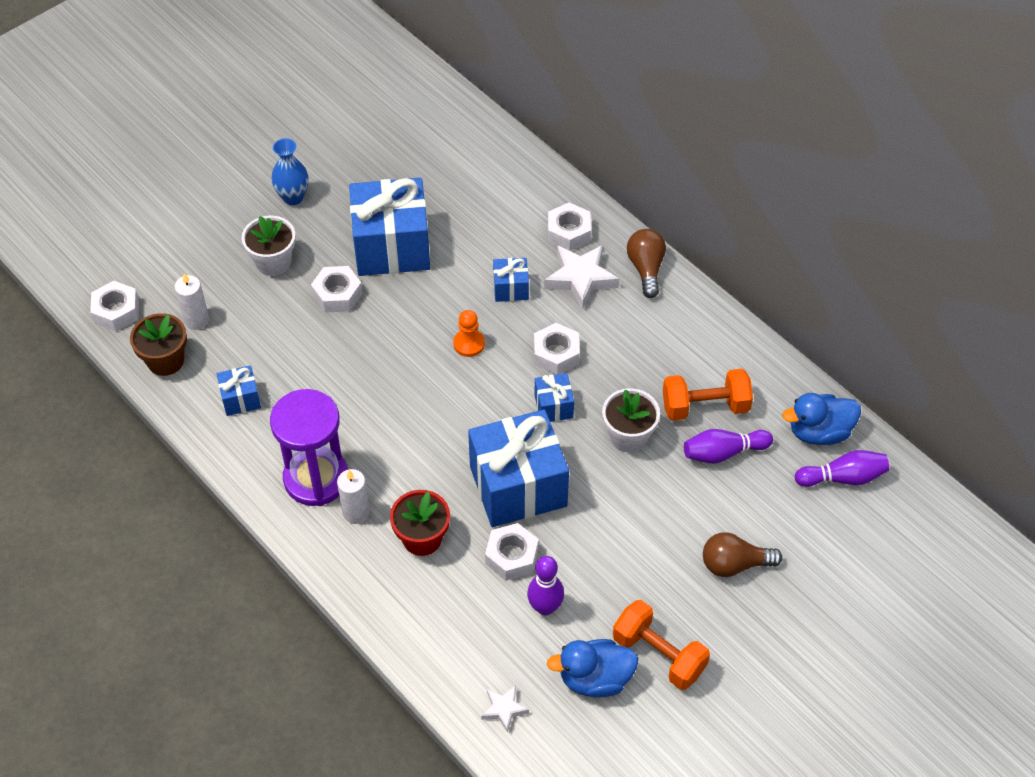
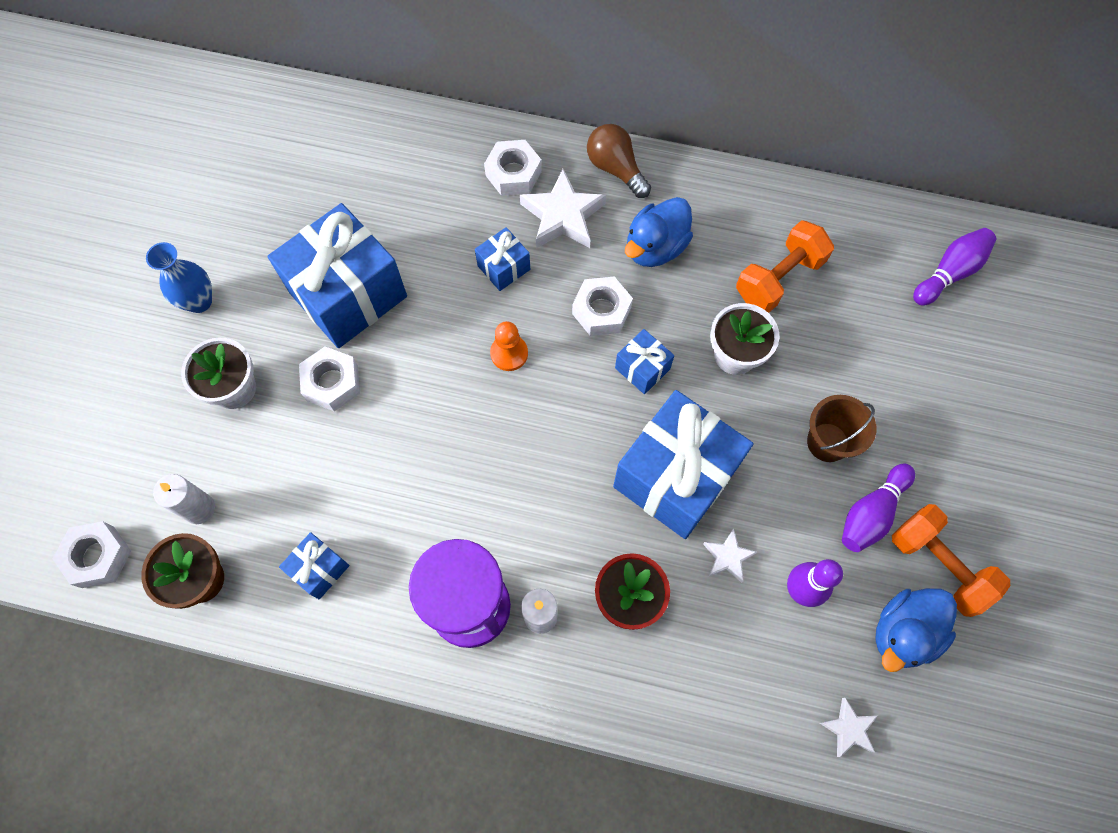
camera: 35 degrees left, 15 degrees up
(511, 556) = (728, 557): white nut -> white star
(647, 530) = (827, 442): none -> brown bucket
(659, 655) = (938, 565): orange dumbbell -> orange dumbbell turned 45 degrees clockwise
(723, 452) = (831, 315): purple bowling pin -> purple bowling pin (871, 513)
(734, 564) = (929, 423): brown light bulb -> none
(819, 432) = (895, 240): blue duck -> blue duck (655, 247)

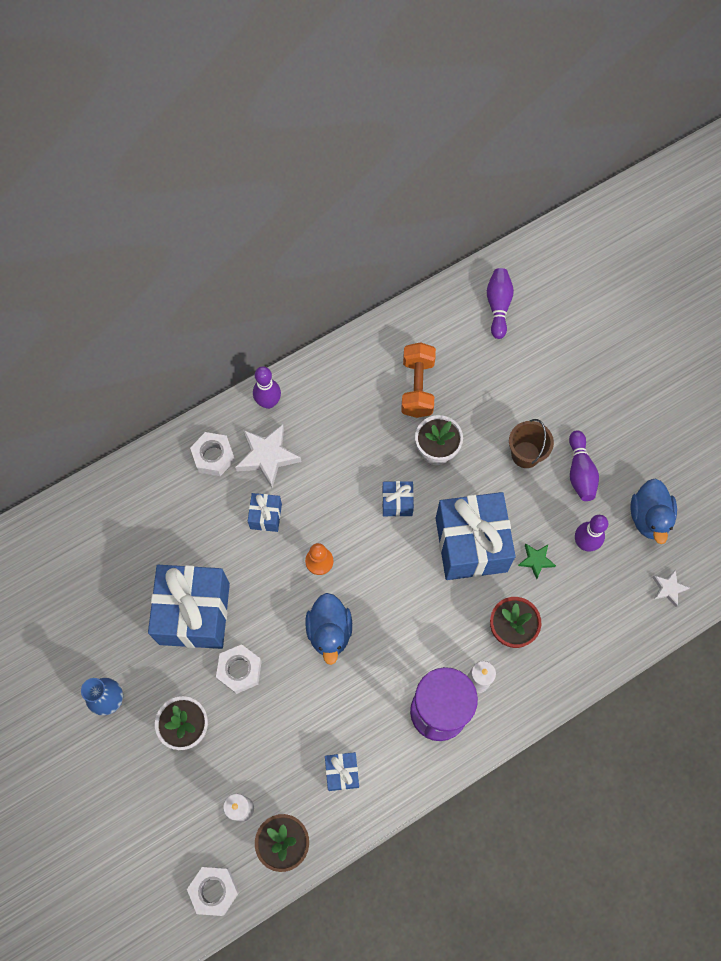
camera: 45 degrees left, 0 degrees up
(601, 311) = (344, 491): white nut -> none
(616, 169) = (268, 402): brown light bulb -> purple bowling pin
(655, 247) = (336, 429): blue duck -> blue duck (329, 631)
(728, 557) = (536, 560): white star -> green star
(938, 565) = (633, 468): orange dumbbell -> none

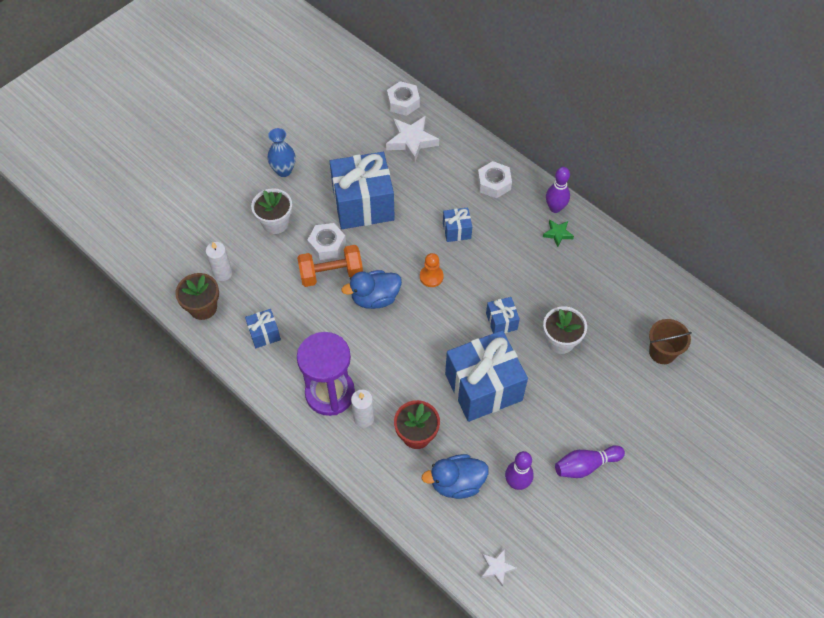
camera: 75 degrees right, 10 degrees down
(214, 890) = (160, 271): white nut -> white nut (403, 102)
(267, 456) = (507, 219): white star -> white star (411, 141)
(417, 387) = (614, 313): orange dumbbell -> orange dumbbell (331, 274)
(498, 306) = (724, 361): purple bowling pin -> none
(525, 454) = (584, 414): brown bucket -> brown bucket (662, 352)
(536, 560) = (486, 444): green star -> green star (557, 234)
(649, 517) = (562, 537): blue duck -> blue duck (457, 483)

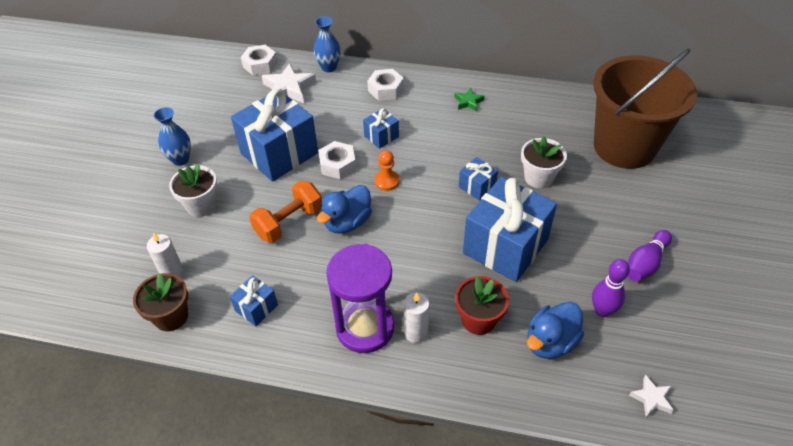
camera: 30 degrees left, 10 degrees down
(327, 245) = (267, 200): white nut -> white nut (337, 165)
(460, 134) = (329, 67): none -> blue vase
(555, 208) = (451, 85): purple bowling pin -> none
(662, 352) = (624, 147): brown bucket -> brown bucket, size x2.34

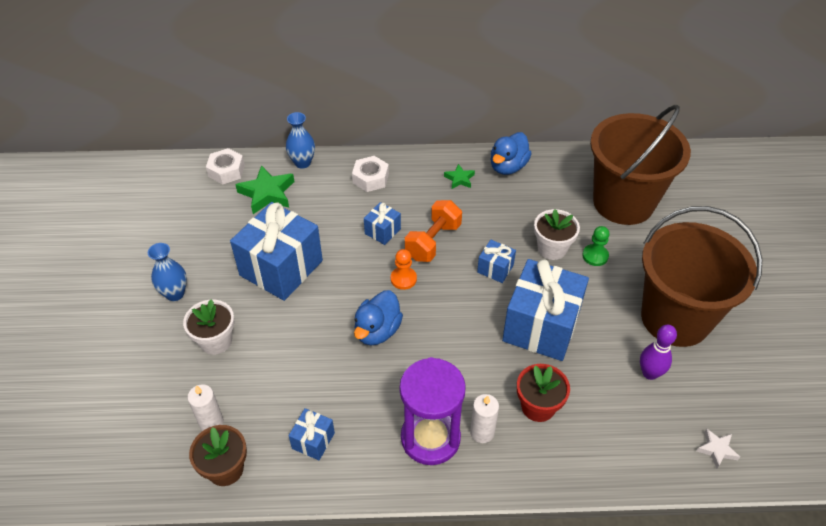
camera: 15 degrees left, 0 degrees up
(289, 88) = (267, 193): white star -> green star
(289, 222) = (317, 342): orange dumbbell -> orange dumbbell (433, 241)
(337, 165) = (347, 270): white nut -> none
(550, 342) = (611, 414): blue duck -> blue duck (508, 166)
(580, 191) = (595, 256): none -> green pawn
(645, 263) = (675, 318): purple bowling pin -> brown bucket

